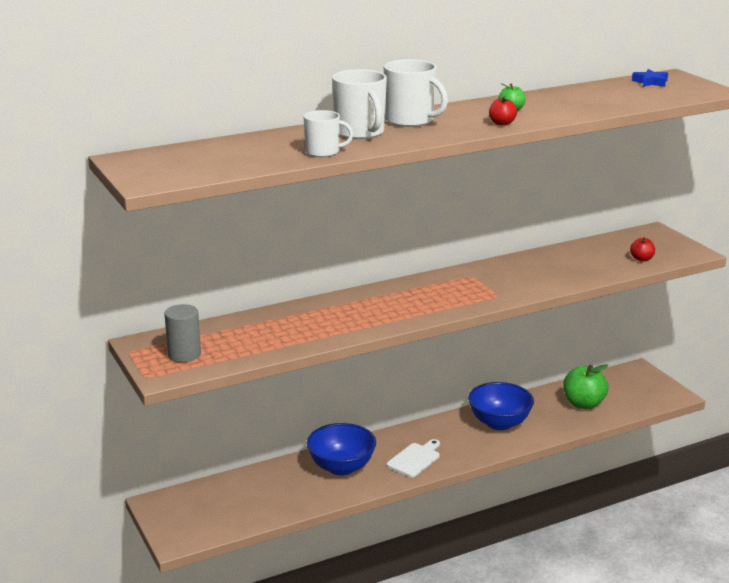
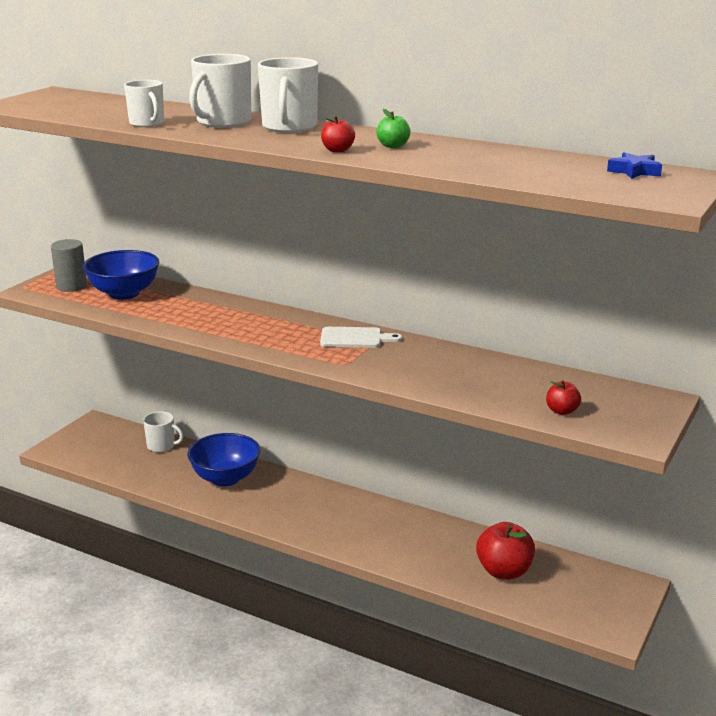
camera: 55 degrees right, 0 degrees up
(249, 481) = (162, 446): none -> white mug
(415, 459) = (278, 509): white cutting board -> white cutting board (355, 338)
(499, 423) = (398, 532): blue bowl -> blue bowl (124, 293)
(583, 404) = (504, 571): green apple -> red apple

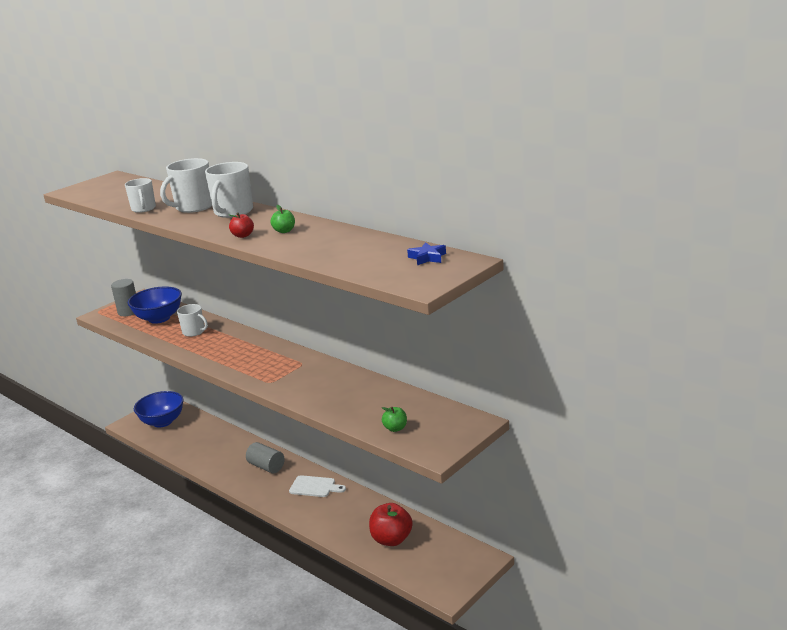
camera: 15 degrees right, 0 degrees up
(162, 446) = (200, 425): white mug -> white mug (194, 332)
(225, 478) = (232, 452): blue bowl -> blue bowl (162, 422)
(284, 493) = (266, 466): none -> grey cylinder
(355, 338) = (291, 361): white cutting board -> white cutting board (315, 487)
(562, 411) = (395, 428): red apple -> green apple

